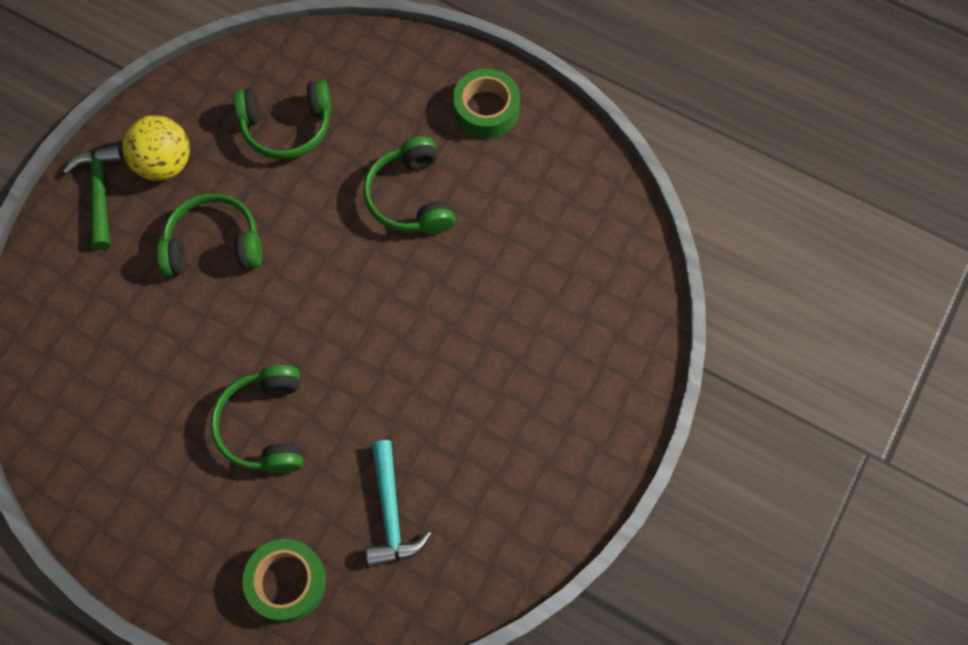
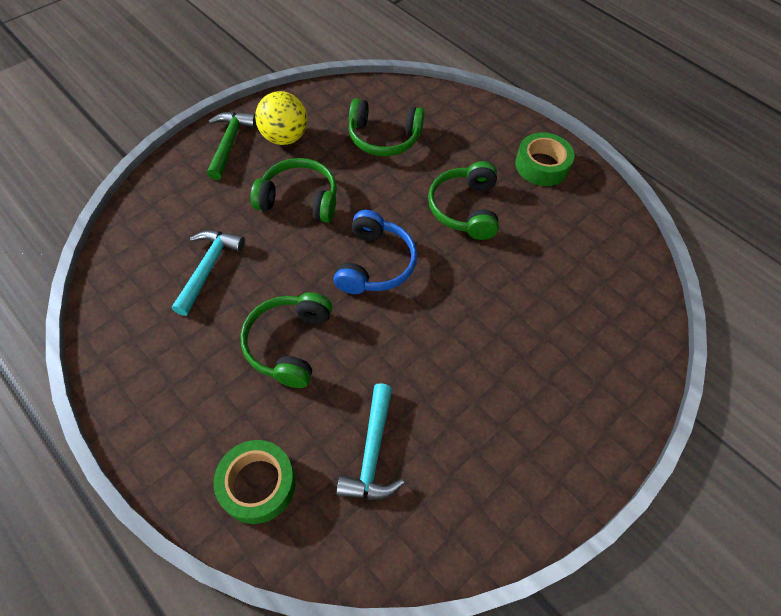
camera: 15 degrees right, 10 degrees down
(142, 365) = (208, 268): none -> turquoise hammer
(329, 300) = (375, 263): none -> blue headphones

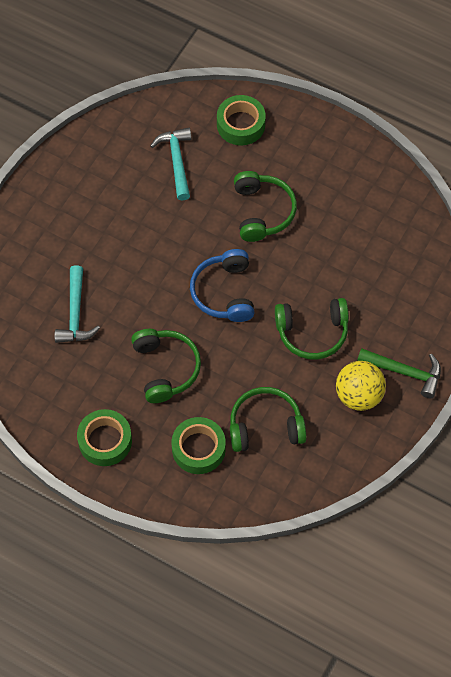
camera: 165 degrees right, 5 degrees up
(208, 268) = (352, 249): turquoise hammer -> turquoise hammer (75, 313)
(229, 143) = (405, 372): green hammer -> green hammer turned 60 degrees counterclockwise
(453, 137) = (198, 449): none -> green tape

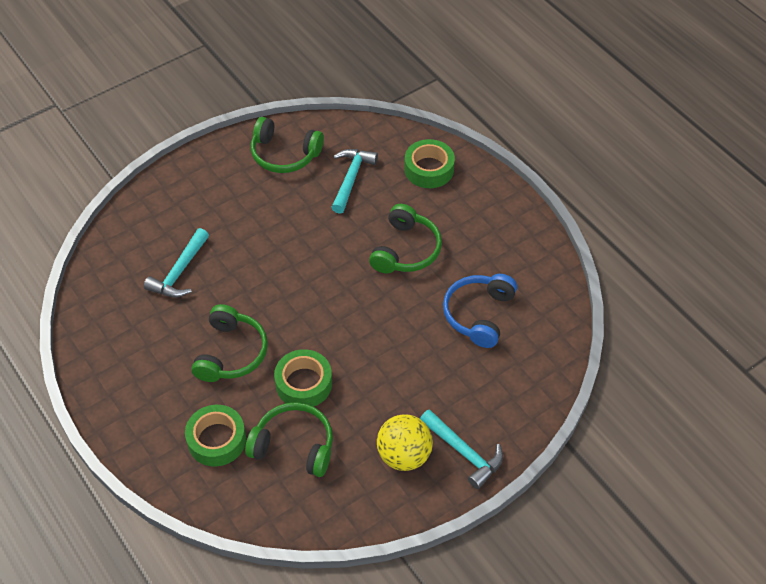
camera: 25 degrees right, 10 degrees down
(105, 441) = (134, 395): green tape -> green tape (304, 383)
(224, 292) = (327, 307): blue headphones -> blue headphones (479, 314)
(312, 332) = (391, 377): green headphones -> green headphones (284, 154)
(405, 372) = (464, 452): green hammer -> turquoise hammer

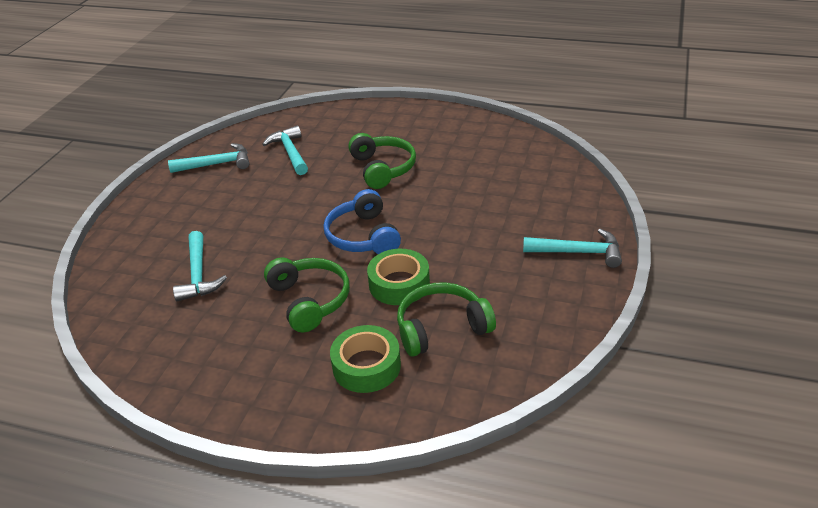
camera: 35 degrees left, 15 degrees down
(284, 154) = (217, 164): green headphones -> turquoise hammer
(404, 455) = (537, 280): yellow ball -> none
(429, 169) = (345, 122): green tape -> none
(479, 314) = (482, 174): blue headphones -> blue headphones (363, 236)

